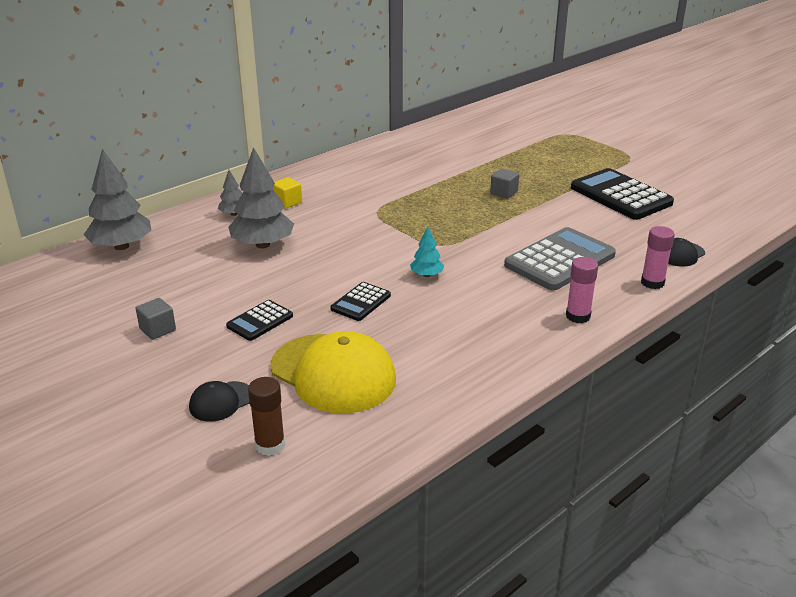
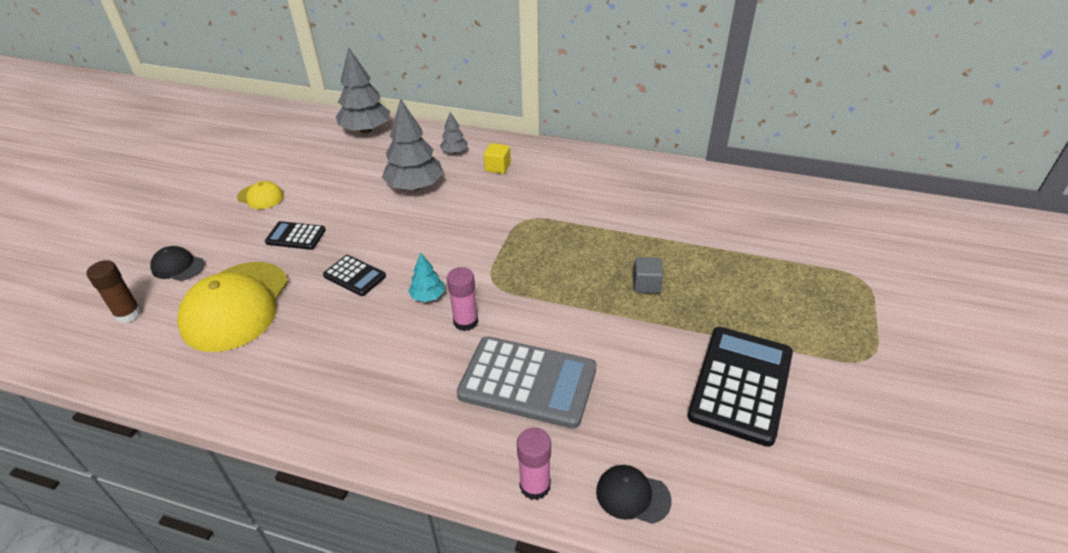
camera: 60 degrees right, 10 degrees up
(157, 329) = (260, 197): grey cube -> yellow cap
(361, 302) = (354, 276): black calculator -> black calculator turned 150 degrees counterclockwise
(578, 316) = (415, 438): pink glue stick -> pink glue stick (465, 322)

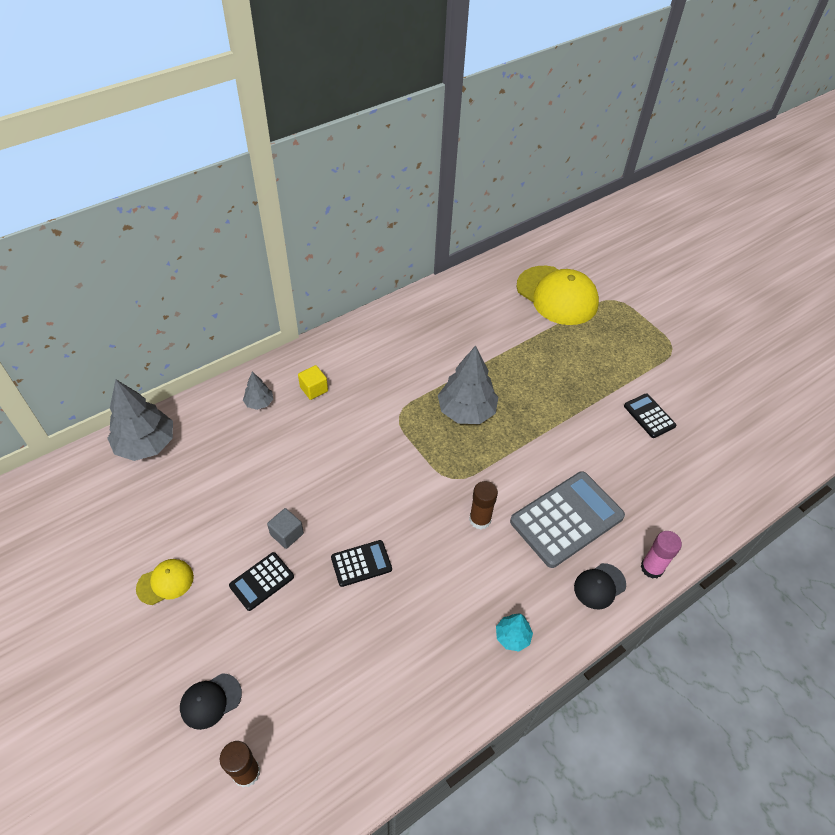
camera: 55 degrees left, 10 degrees up
(236, 306) = (319, 672): yellow cap -> yellow cap (557, 295)
(415, 186) = (280, 457): grey tree -> grey tree (466, 411)
(428, 296) = (431, 527): turquoise tree -> turquoise tree (512, 636)
(465, 322) = (480, 519): pink glue stick -> brown glue stick
(632, 495) = (690, 524): black cap -> black cap (599, 586)
(646, 284) = (531, 397): grey cube -> grey cube (287, 534)
(741, 384) = (649, 416): black calculator -> black calculator, size x0.52

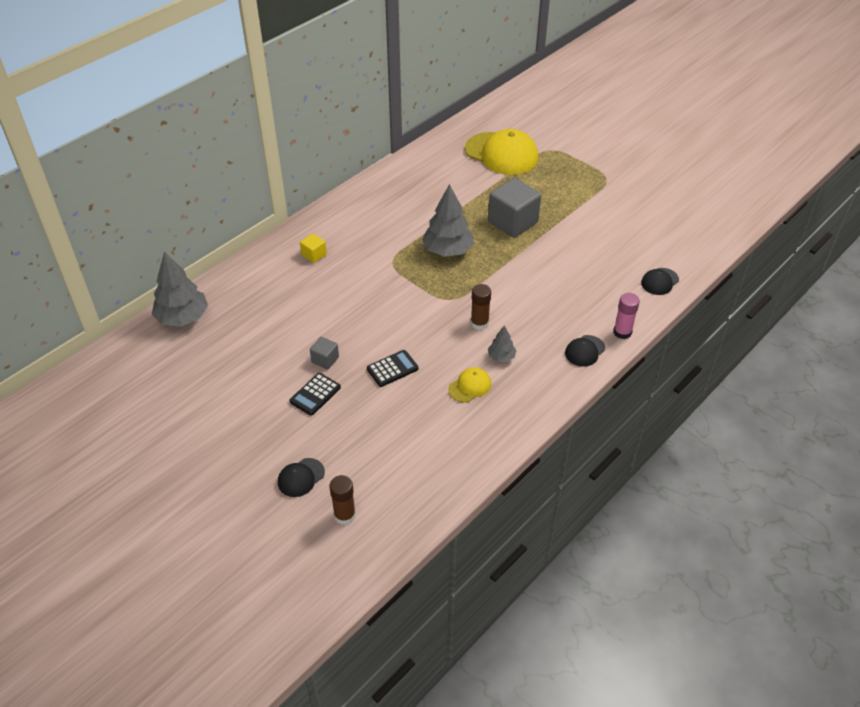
camera: 10 degrees left, 5 degrees down
(165, 582) = (235, 409): yellow cap -> yellow cap (470, 386)
(259, 403) = (270, 272): grey tree -> grey tree (501, 357)
(512, 636) = (525, 395): turquoise tree -> none
(550, 387) = (513, 222): none -> grey cube
(566, 519) = (548, 311): grey calculator -> none
(649, 416) = (598, 230): black calculator -> none
(711, 503) = (659, 281): none -> black cap

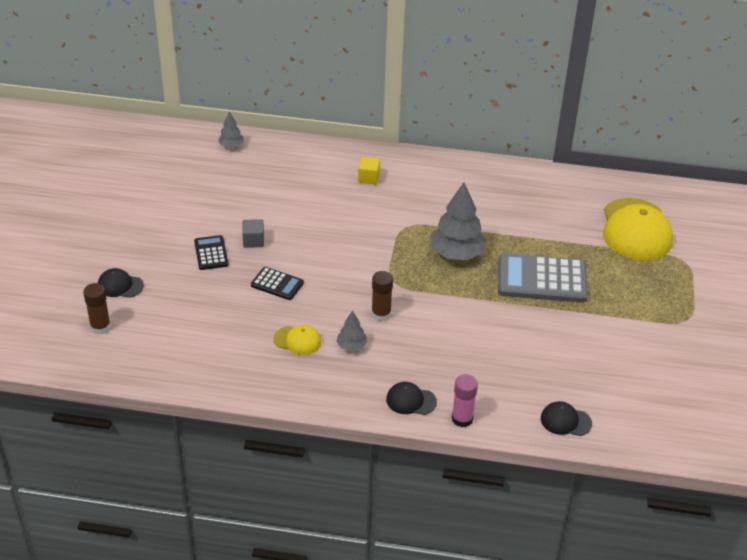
camera: 55 degrees right, 5 degrees down
(183, 318) = (231, 145): grey tree -> grey tree, size x0.50
(315, 394) = (211, 253): black calculator -> black calculator turned 75 degrees clockwise
(513, 222) = (542, 279): grey cube -> grey calculator

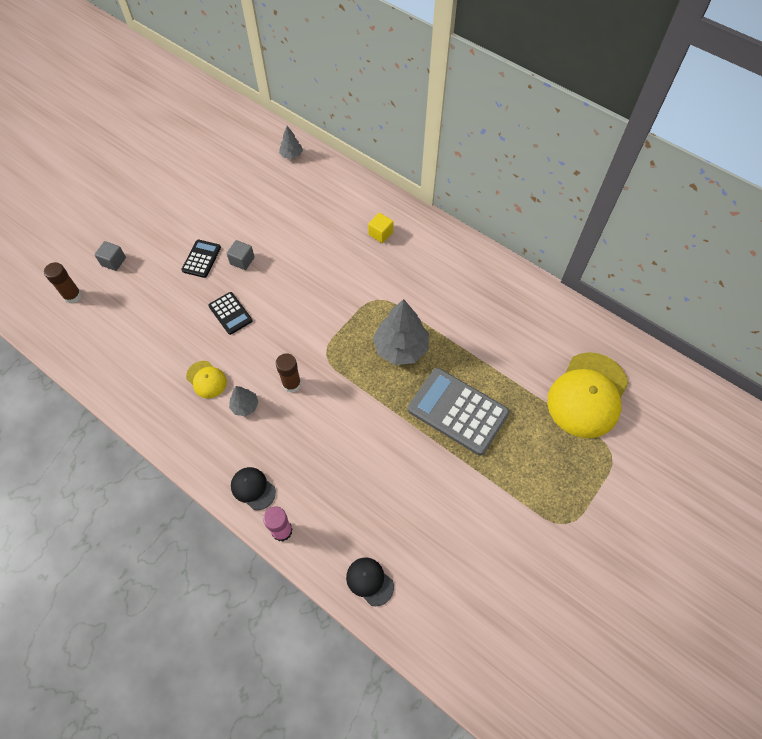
camera: 30 degrees right, 20 degrees up
(120, 285) = (113, 261): black cap -> grey cube

